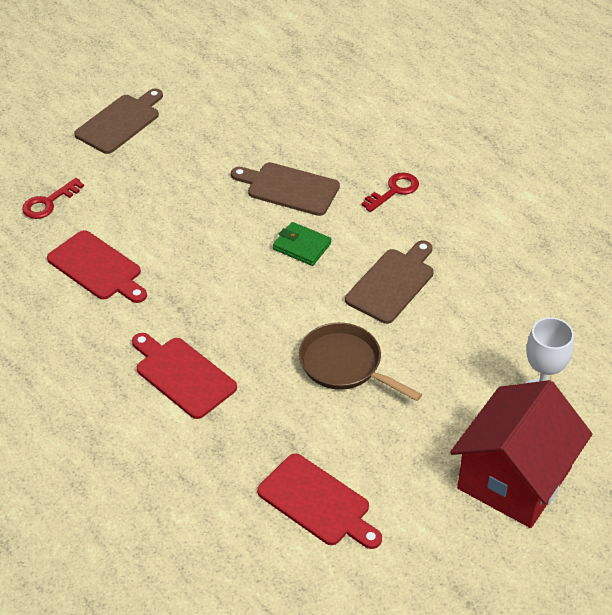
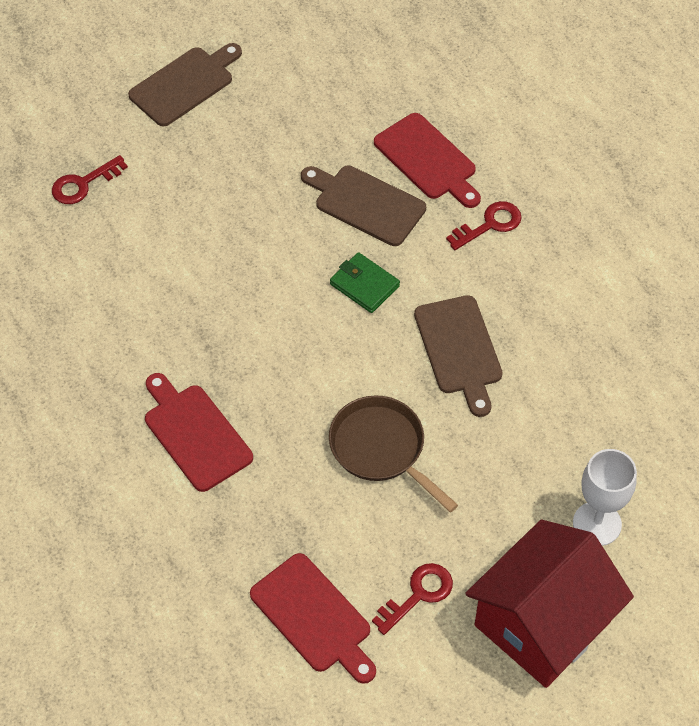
camera: 10 degrees right, 10 degrees up
(97, 268) = (124, 279): red cutting board -> red cutting board (428, 160)
(392, 283) = (459, 350): brown cutting board -> brown cutting board turned 120 degrees clockwise
(403, 472) = (418, 595): none -> red key

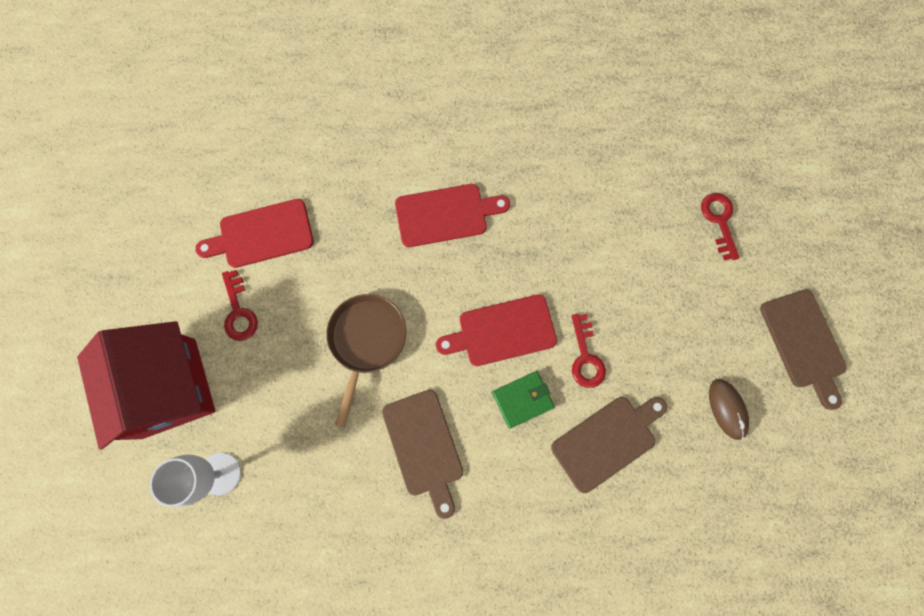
camera: 115 degrees right, 20 degrees up
(282, 123) = (727, 409): none -> brown mouse
(381, 449) = (366, 341): brown pan -> brown pan turned 60 degrees counterclockwise
(428, 160) = (634, 522): red cutting board -> red cutting board (502, 331)
(459, 350) = (424, 447): brown cutting board -> brown cutting board turned 120 degrees counterclockwise
(489, 225) = (538, 541): red key -> red key (585, 357)

